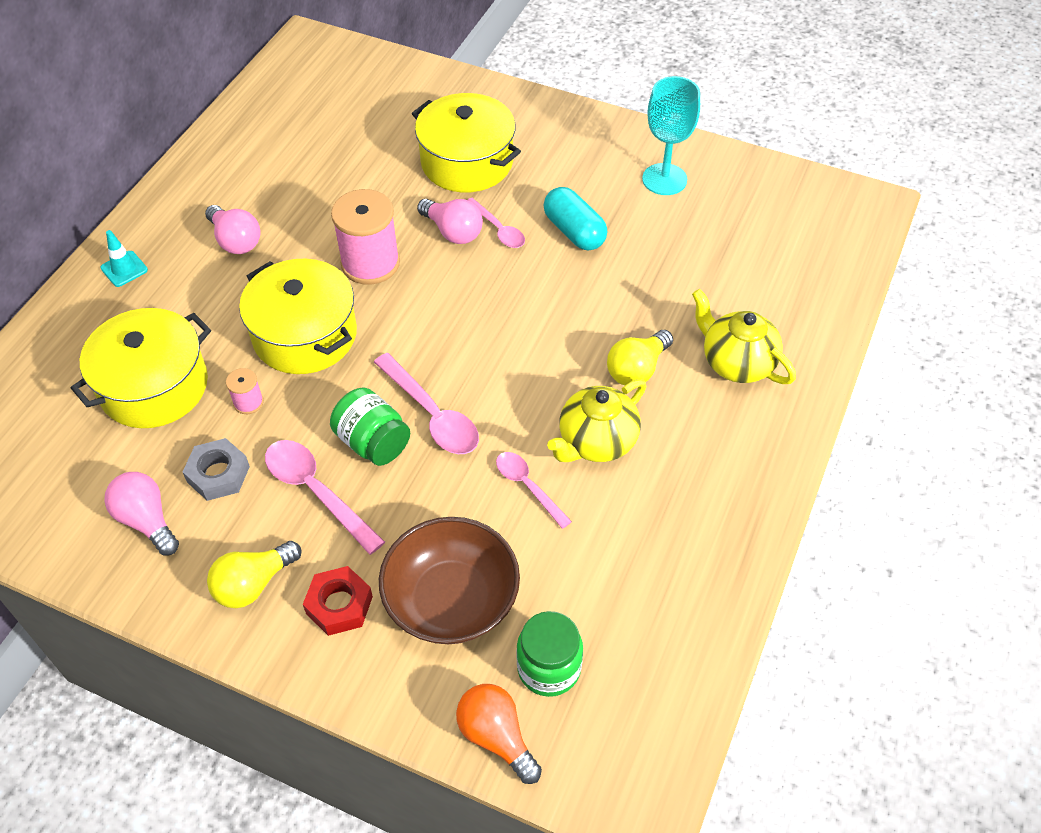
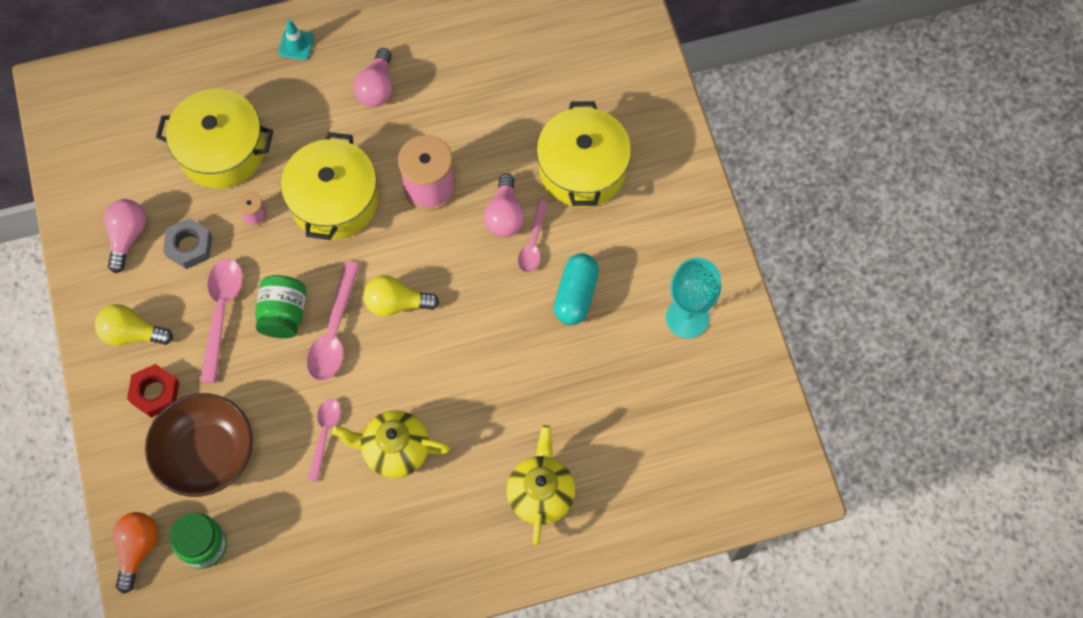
camera: 50 degrees right, 15 degrees up
(637, 369) = (479, 431): yellow light bulb -> yellow light bulb (396, 303)

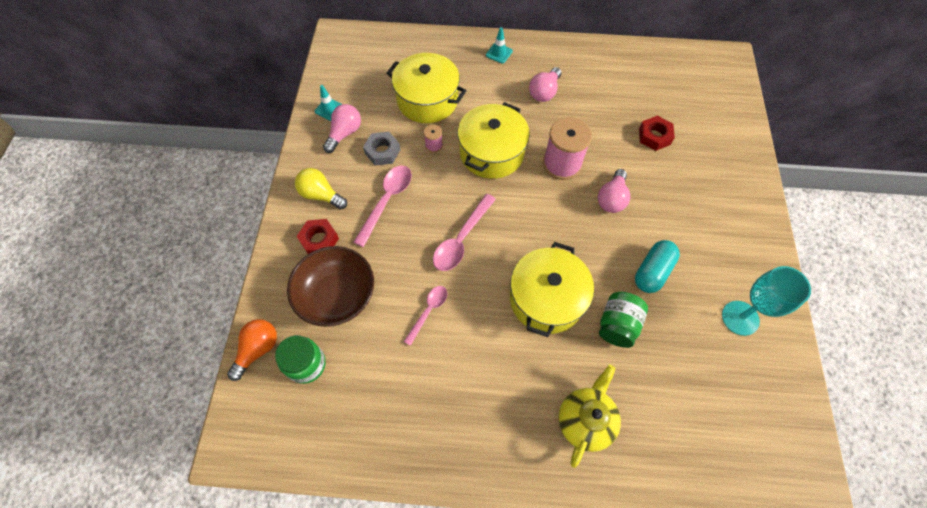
camera: 20 degrees right, 5 degrees down
(91, 207) = (329, 109): none -> turquoise traffic cone
(284, 314) = (429, 216): green jar -> green jar (617, 325)
(395, 450) = (478, 342): yellow teapot -> none
(396, 303) = (513, 234): yellow light bulb -> none
(533, 243) = (628, 224): pink spoon -> none
(537, 109) = (654, 136): none -> red nut
(582, 169) = (678, 185): yellow pot -> yellow pot (546, 299)

